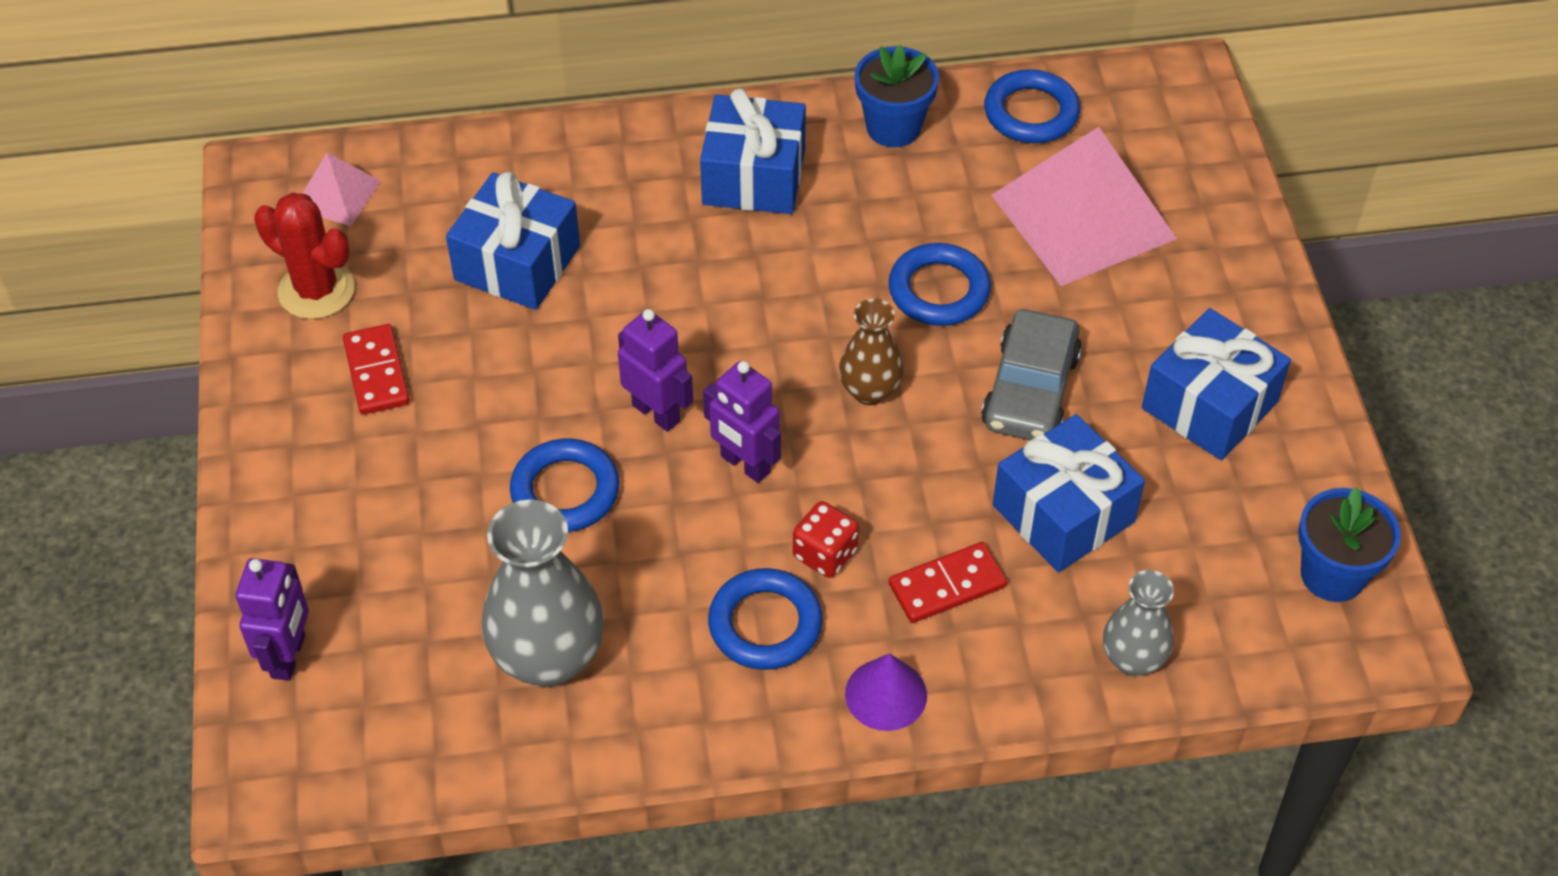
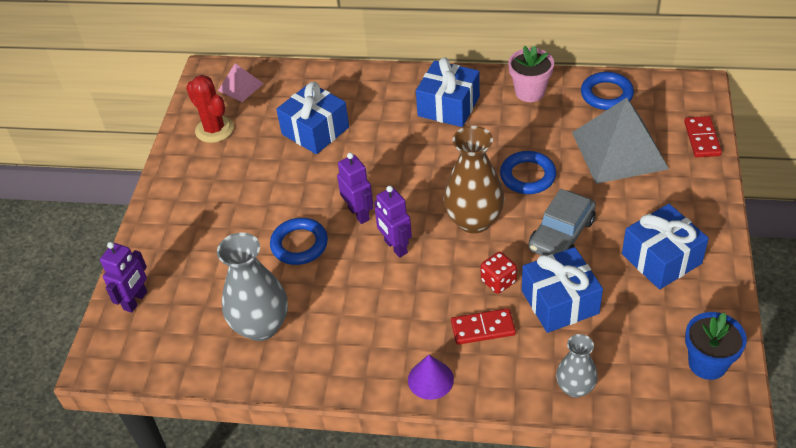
camera: 20 degrees right, 5 degrees down
(377, 372) = (228, 172): red domino -> red domino (702, 139)
(765, 624) = (378, 330): blue ring -> none
(825, 554) = (422, 300): red dice -> red dice (498, 281)
(870, 391) = (474, 221): brown vase -> brown vase, size x1.72
(893, 127) = (530, 92): blue flower pot -> pink flower pot
(1083, 216) = (619, 150): pink pyramid -> grey pyramid

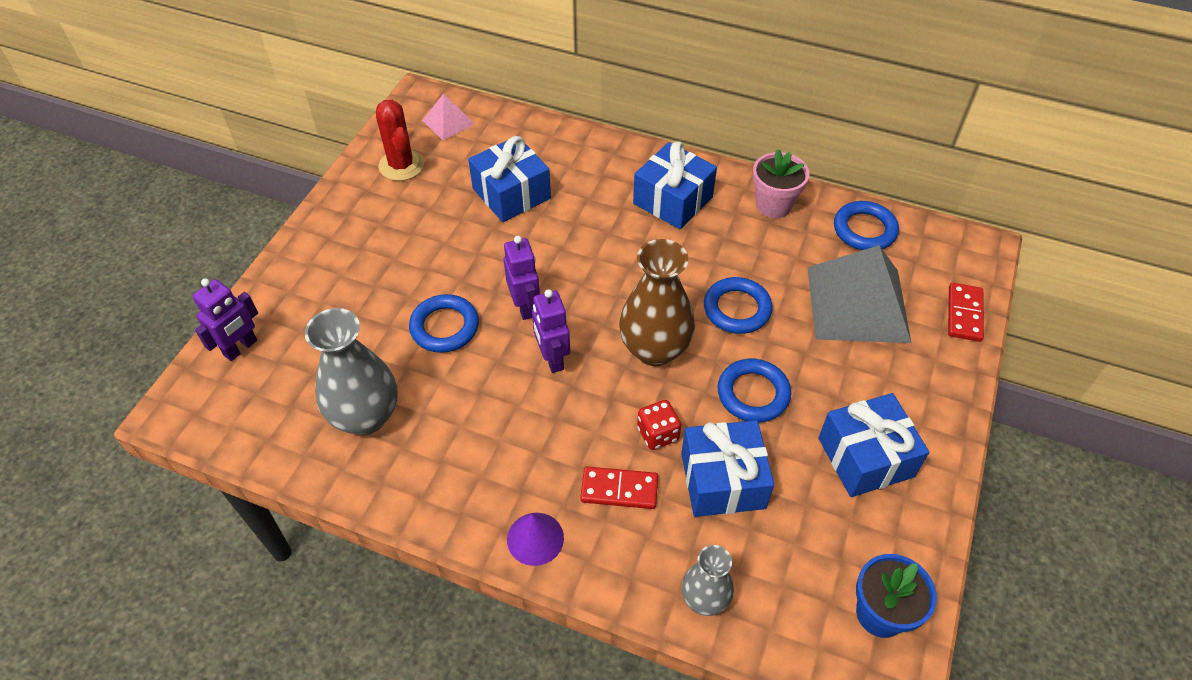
camera: 10 degrees right, 5 degrees up
(561, 234) = (753, 394): grey car -> blue ring

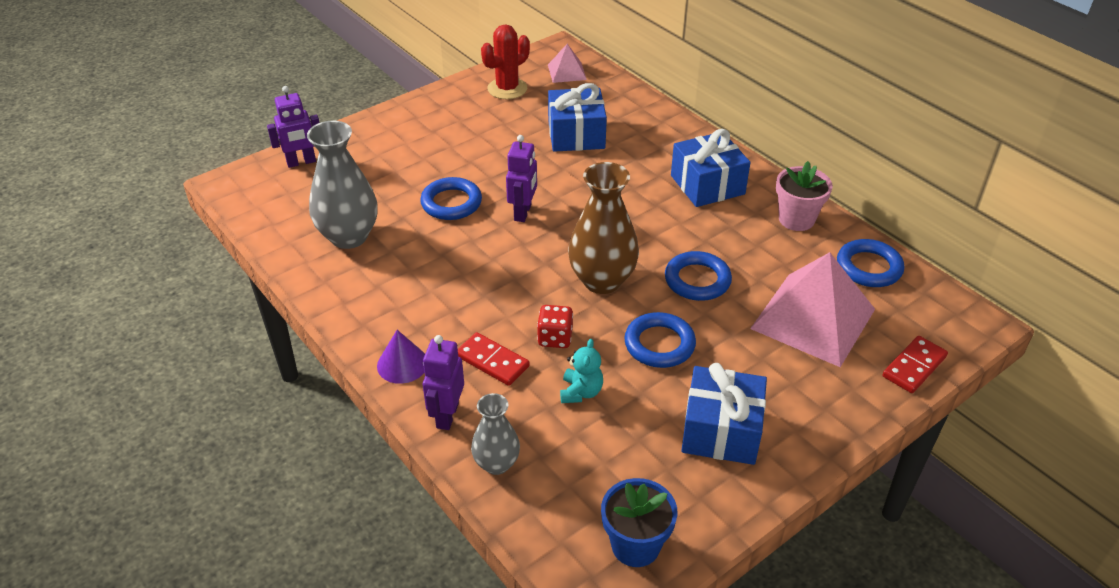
camera: 30 degrees right, 10 degrees down
(401, 165) = (507, 89): red cactus -> red cactus turned 45 degrees clockwise
(552, 358) = (515, 254): purple robot -> purple robot (447, 415)
(722, 480) = (581, 392): blue gift -> turquoise teddy bear
(858, 304) = (813, 319): grey pyramid -> pink pyramid

